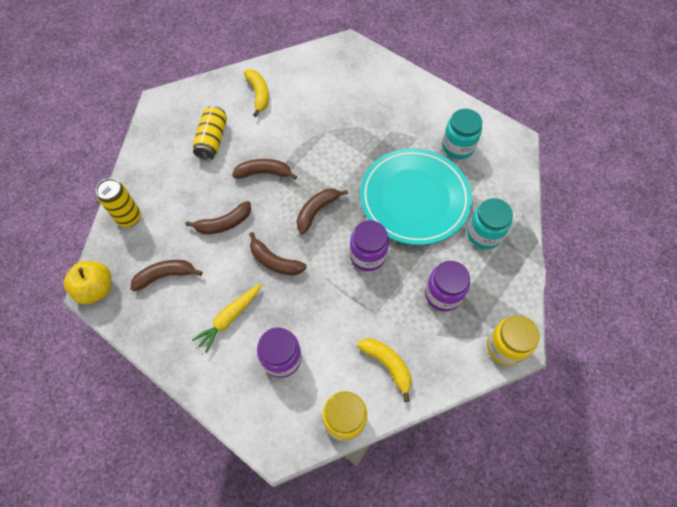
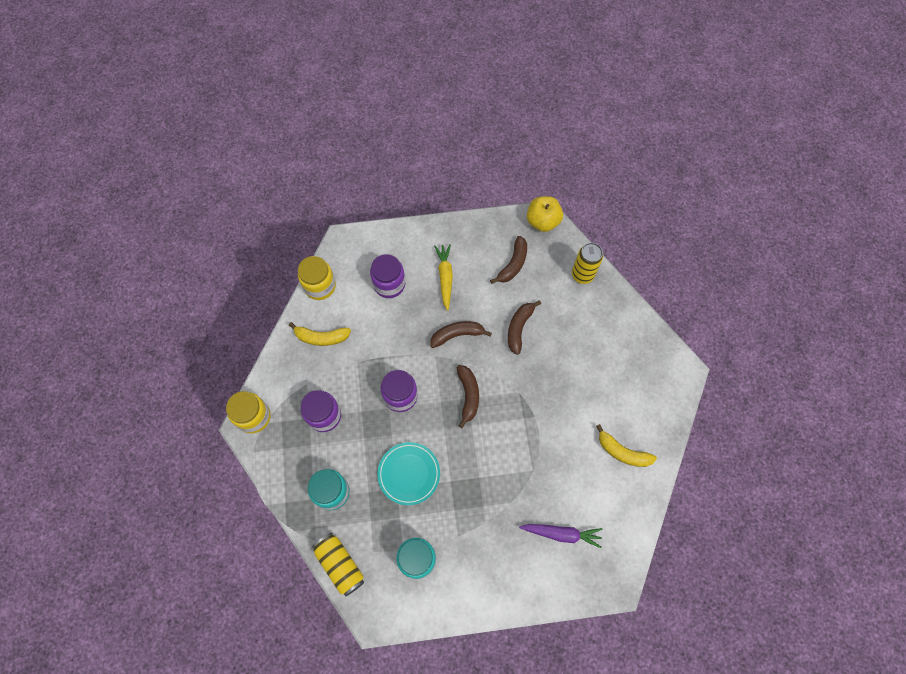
camera: 135 degrees right, 5 degrees up
(212, 140) = (605, 378): yellow can -> yellow can (340, 564)
(264, 173) = (537, 389): brown banana -> none
(349, 87) = (561, 534): none -> purple carrot
(414, 198) = (409, 474): turquoise plate -> turquoise plate, size x0.55

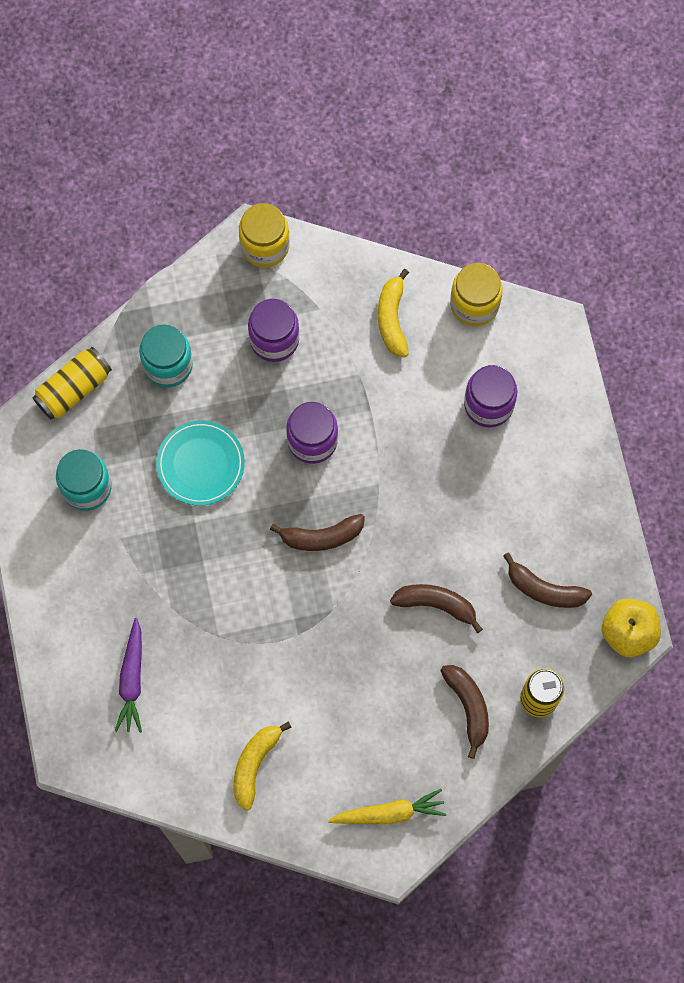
camera: 85 degrees right, 5 degrees up
(445, 277) = (509, 487): yellow carrot -> yellow carrot (389, 813)
(457, 335) = (415, 513): brown banana -> brown banana (468, 707)

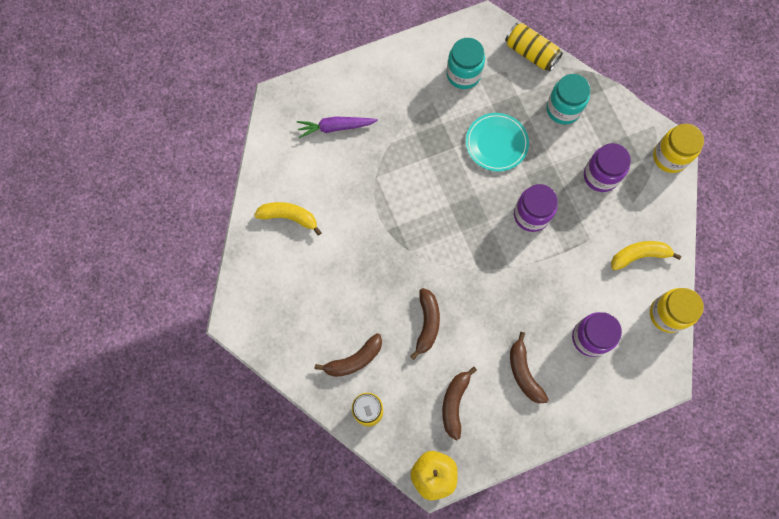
camera: 80 degrees right, 0 degrees up
(322, 536) = (461, 234): brown banana -> brown banana (524, 372)
(389, 813) = (268, 315): yellow carrot -> none

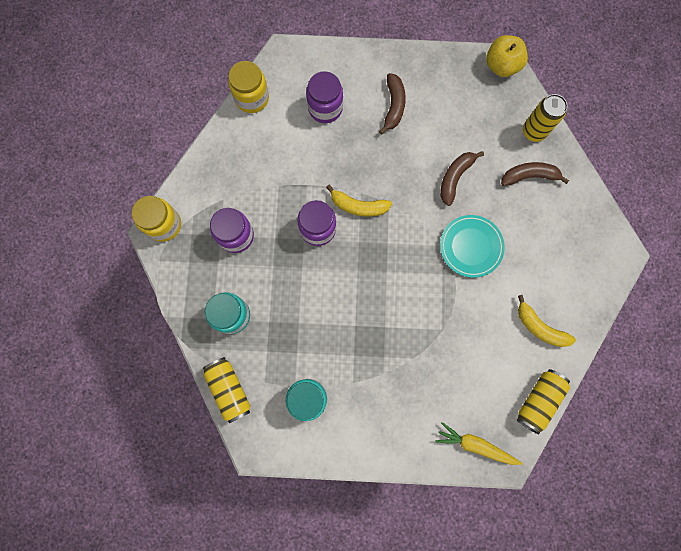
camera: 155 degrees left, 5 degrees up
(268, 155) = (538, 400): none -> yellow can
(308, 98) = (475, 445): none -> yellow carrot
(335, 127) = (460, 399): purple carrot -> none
(454, 403) = (461, 108): brown banana -> none
(496, 143) = (313, 310): turquoise plate -> turquoise plate (471, 247)
(639, 255) = (245, 153): yellow banana -> yellow banana (358, 206)

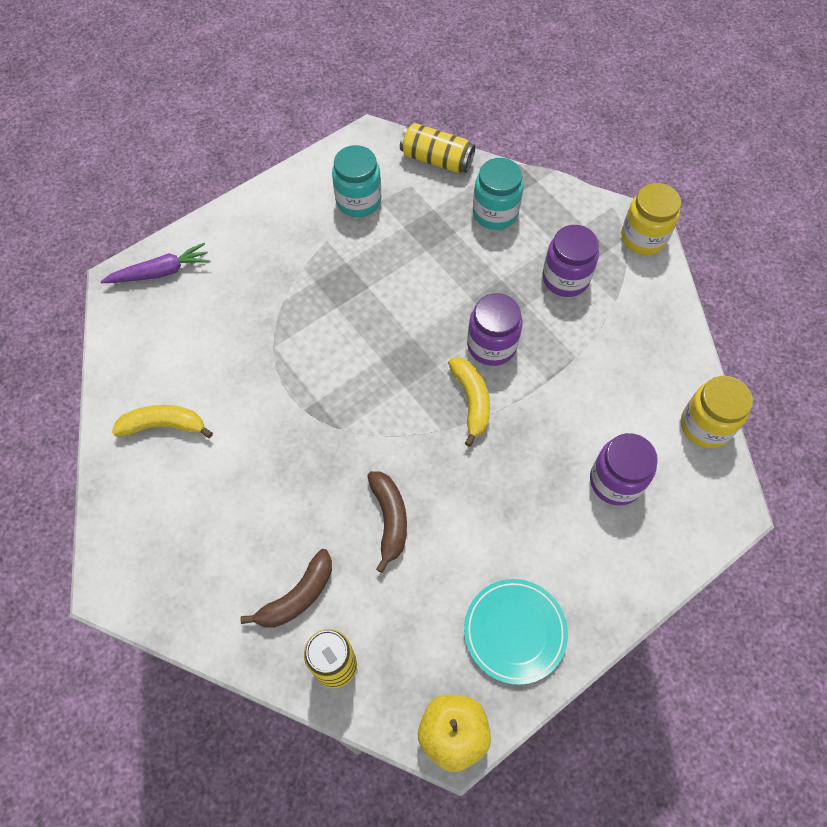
camera: 140 degrees right, 15 degrees down
(358, 206) = (471, 401): yellow banana -> yellow banana turned 105 degrees clockwise
(393, 106) = (541, 551): brown banana -> none
(471, 247) = (307, 453): turquoise plate -> turquoise plate (515, 631)
(475, 445) = (160, 272): yellow carrot -> purple carrot
(538, 400) = (119, 353): yellow can -> none

